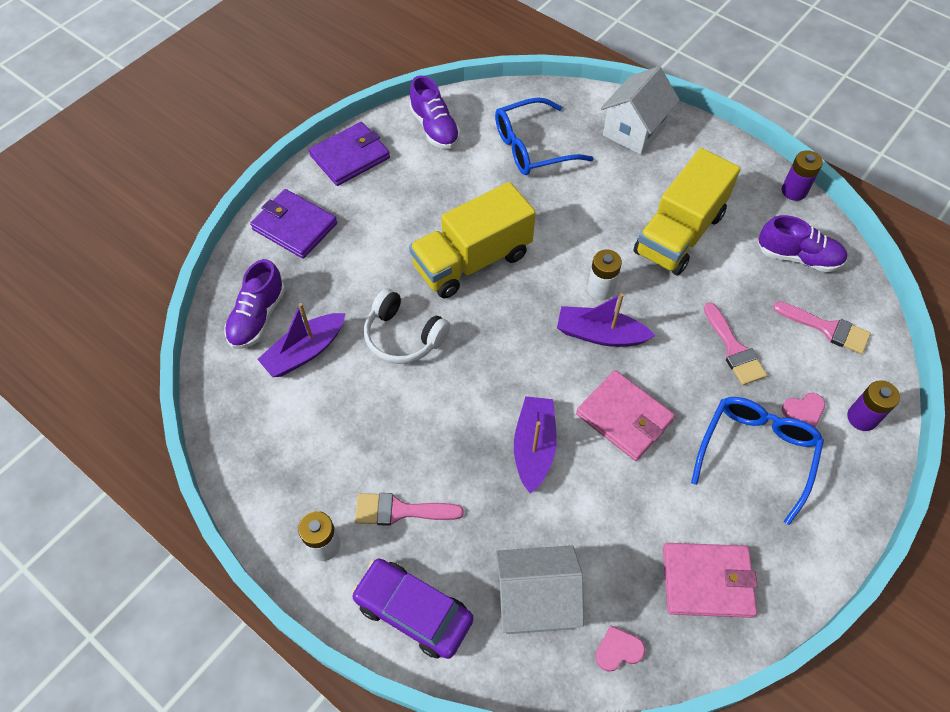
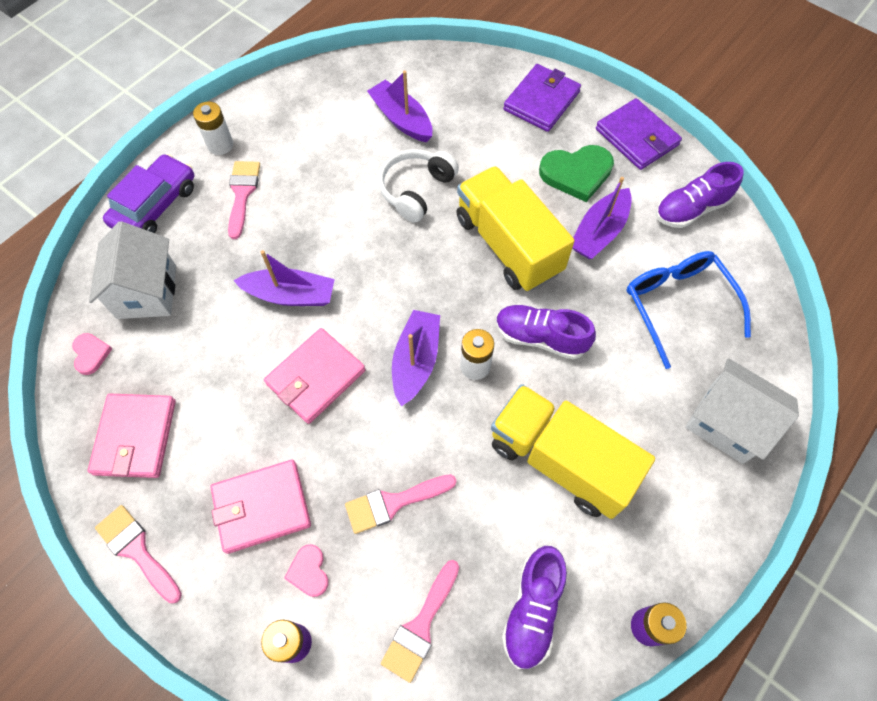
camera: 90 degrees right, 5 degrees up
(257, 317) = (438, 84): purple shoe -> purple shoe (540, 337)
(390, 204) = (576, 173): none -> green heart
(458, 192) = (599, 232): none -> purple boat
(756, 453) = (262, 507): blue glasses -> pink wallet
(816, 559) = (137, 550): none -> pink brush

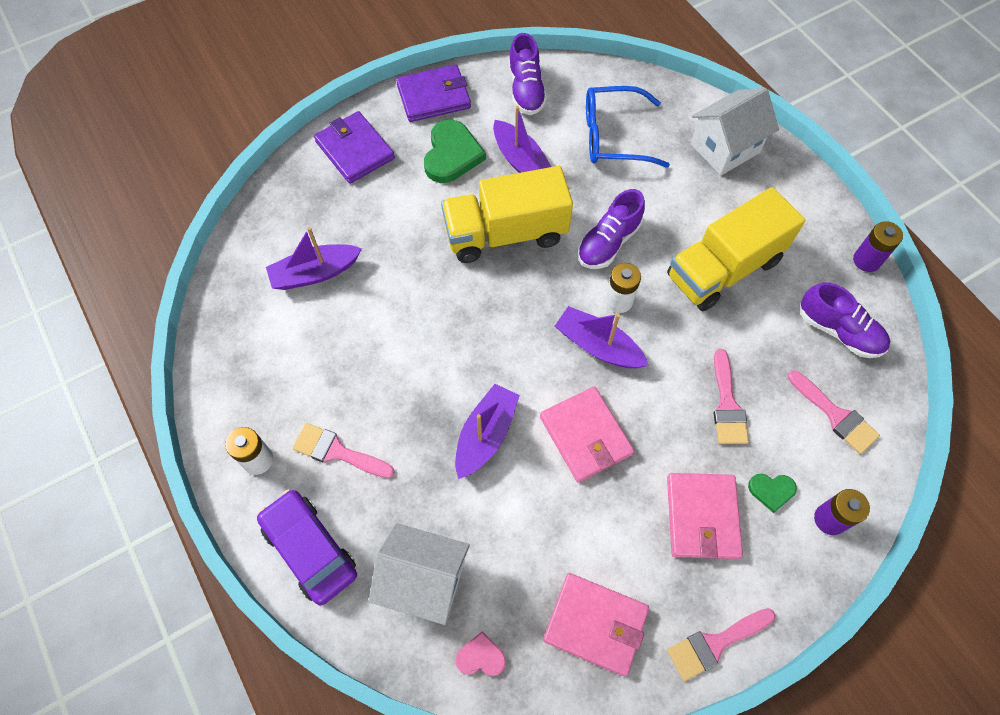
camera: 70 degrees left, 0 degrees up
(309, 571) = (771, 491): pink heart -> green heart
(416, 190) = (410, 287): white headphones -> none

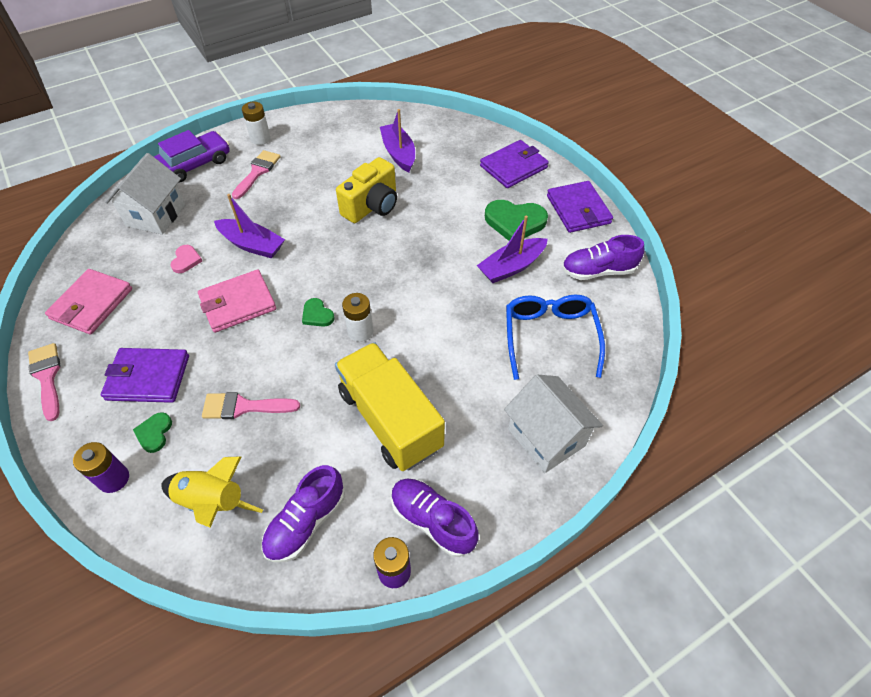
camera: 90 degrees right, 10 degrees down
(418, 300) = (372, 206): none -> yellow camera
(481, 657) = (96, 243): pink heart -> pink heart (186, 260)
(505, 233) = (433, 256): yellow truck -> none
(598, 346) = (317, 315): purple boat -> green heart
(608, 242) = (423, 327): purple shoe -> purple shoe (432, 521)
(702, 517) = (148, 377): pink wallet -> purple wallet
(835, 415) = (213, 502): pink brush -> yellow rocket

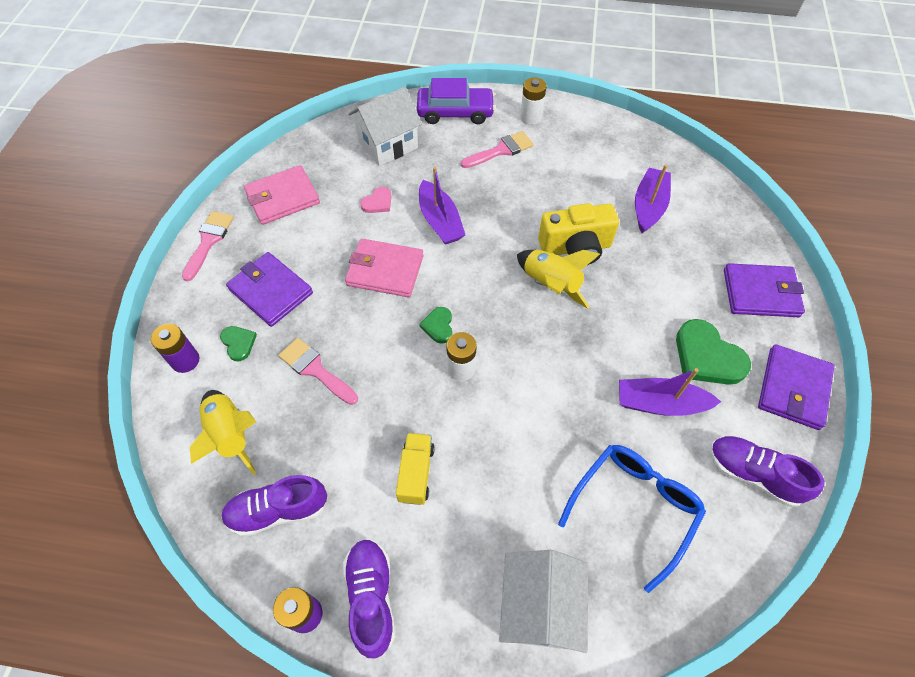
camera: 40 degrees right, 5 degrees up
(154, 433) = (238, 343): green heart -> green heart turned 105 degrees clockwise
(376, 239) = (550, 285): none -> yellow rocket
(390, 419) = (416, 473): yellow truck -> yellow truck, size x0.49

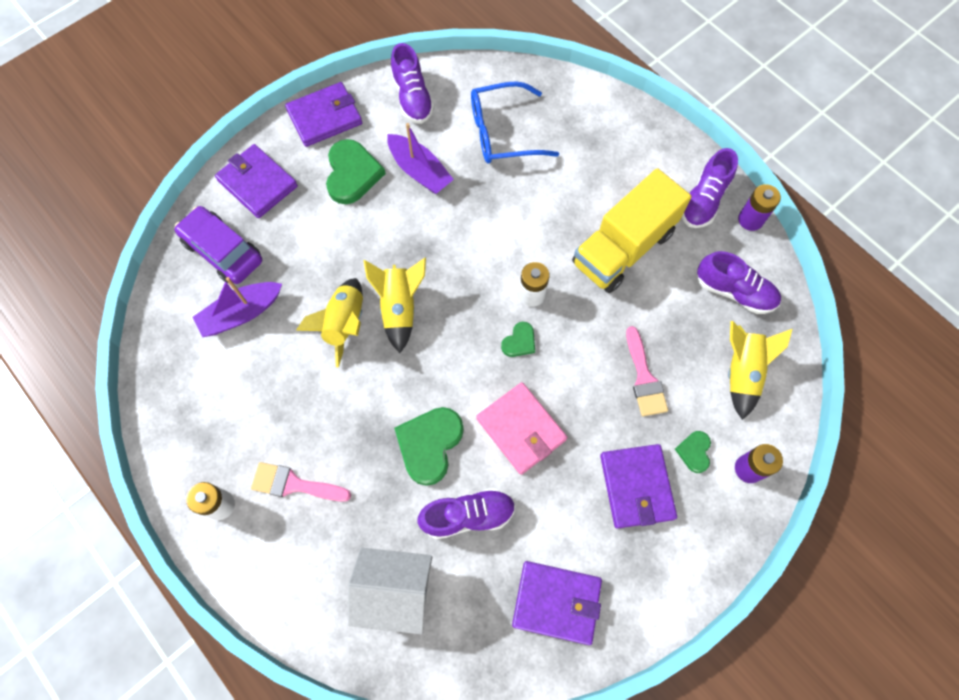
camera: 140 degrees left, 10 degrees up
(209, 241) = (664, 600): pink brush -> none
(283, 197) = (556, 602): pink wallet -> purple wallet
(378, 202) = (468, 515): pink heart -> purple shoe
(416, 473) = (623, 248): yellow truck -> yellow truck, size x2.02
(440, 221) = (429, 444): purple boat -> green heart
(455, 112) = (285, 581): purple car -> purple car (223, 251)
(538, 607) = (608, 129): white house -> none
(575, 248) = (344, 324): yellow camera -> yellow rocket

